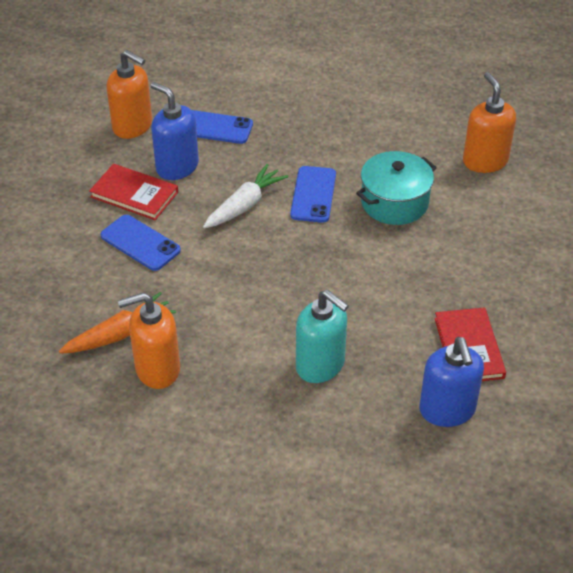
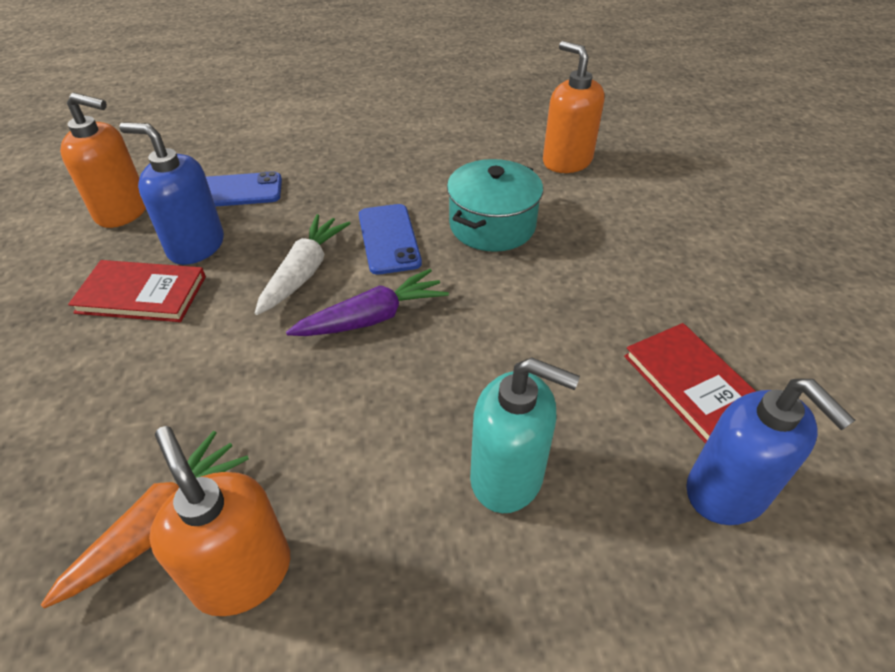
camera: 20 degrees left, 0 degrees up
(140, 243) = (165, 360): blue phone -> none
(157, 369) = (242, 573): orange soap dispenser -> orange soap dispenser turned 90 degrees clockwise
(279, 249) = (372, 318): none -> purple carrot

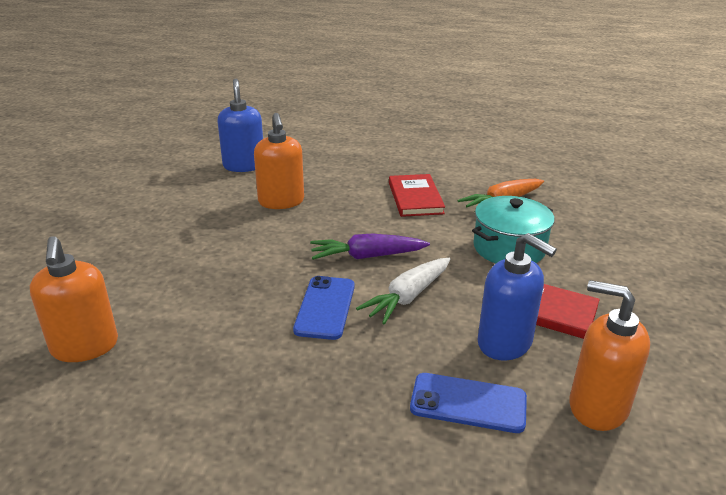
camera: 160 degrees left, 15 degrees down
(242, 573) = (462, 185): orange soap dispenser -> orange soap dispenser (281, 202)
(492, 225) = (229, 298): turquoise pot -> turquoise pot (509, 248)
(507, 476) = (333, 185): turquoise soap dispenser -> none
(692, 384) = (210, 193): red book -> red book (415, 198)

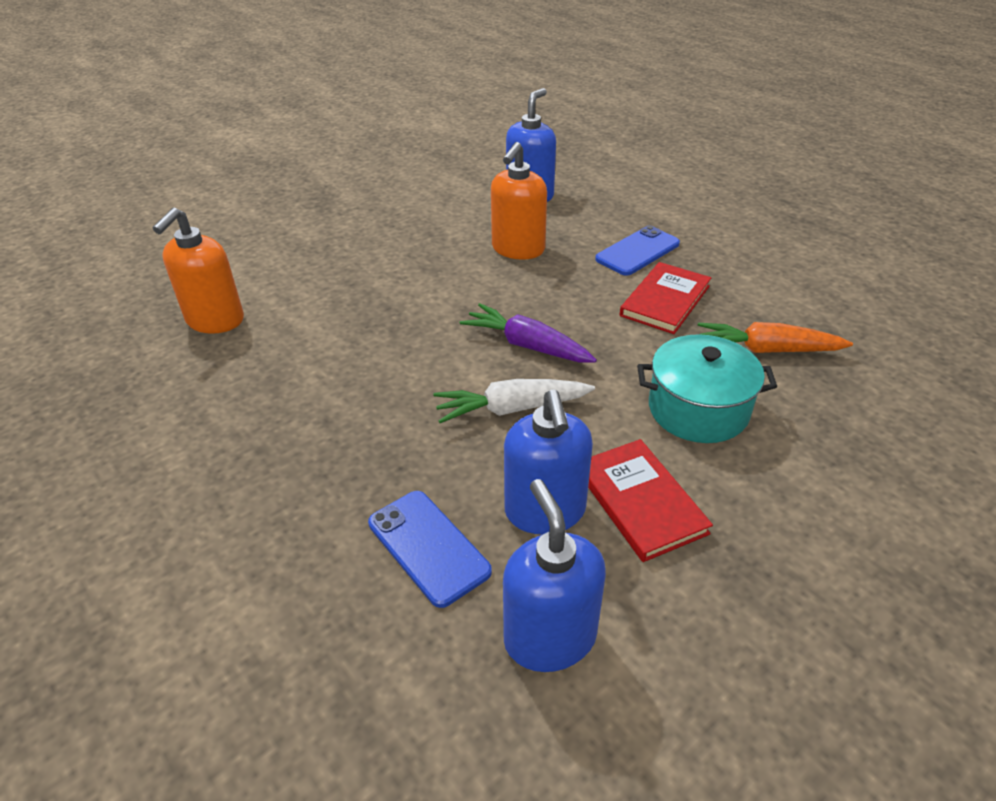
camera: 40 degrees right, 10 degrees up
(325, 307) = (423, 379): blue phone -> blue phone (637, 251)
(597, 407) = (549, 637): orange soap dispenser -> blue soap dispenser

